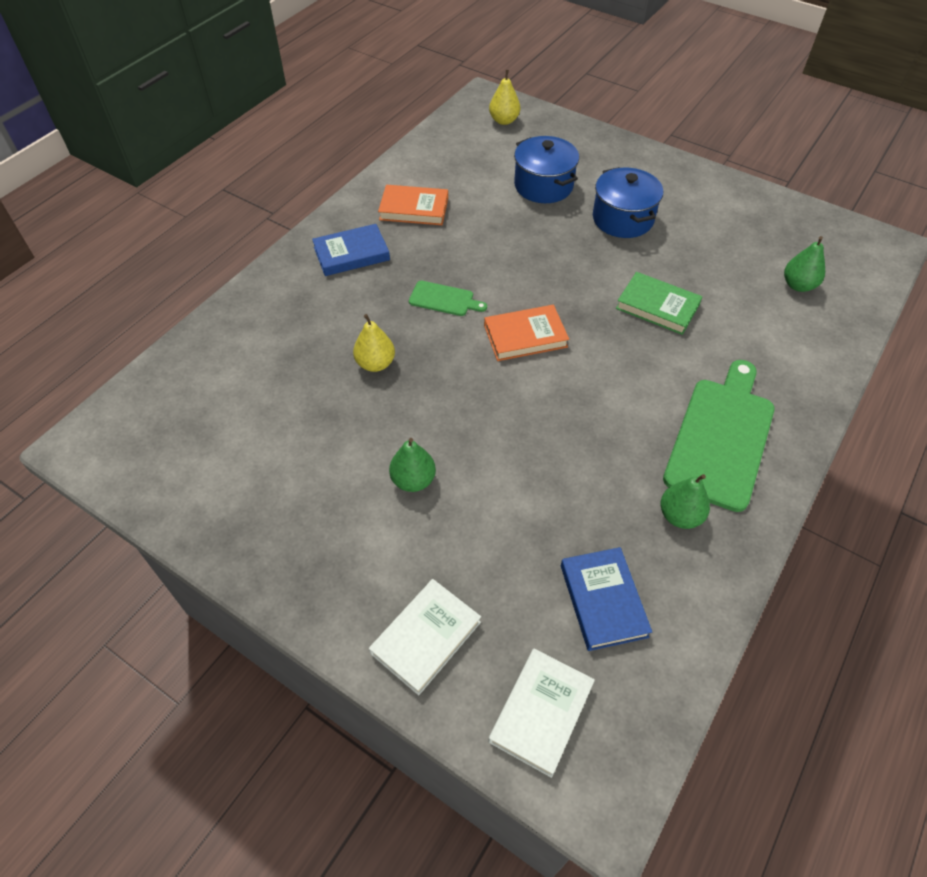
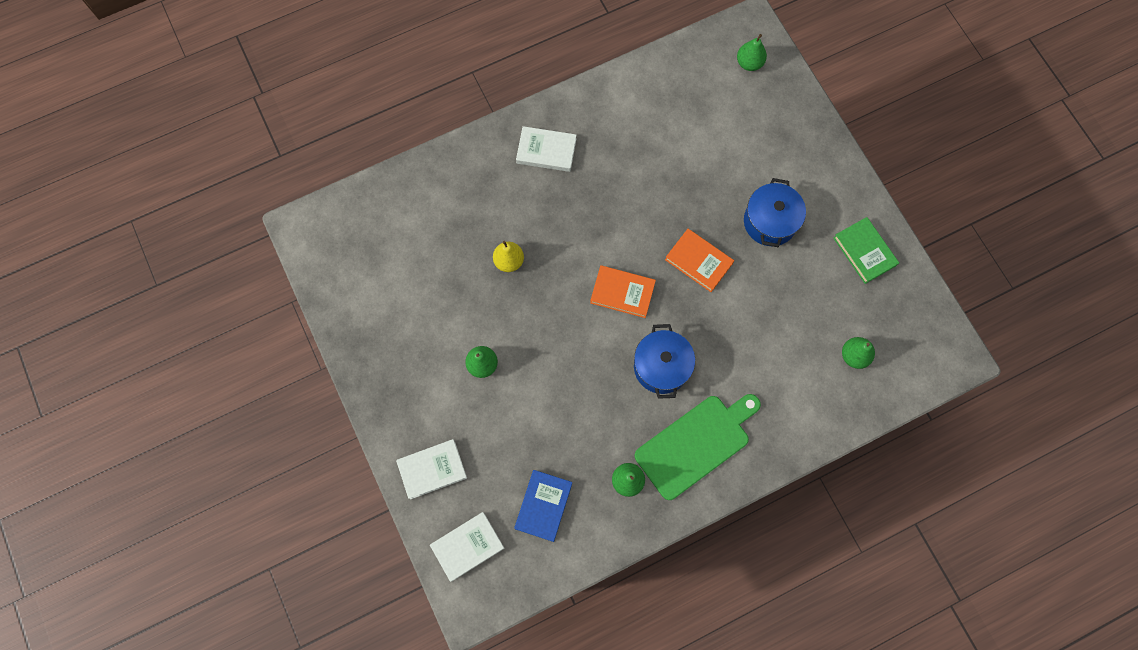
camera: 30 degrees right, 20 degrees up
(351, 253) = (546, 151): blue book -> white book
(414, 209) = (617, 128): orange book -> orange book (698, 261)
(444, 299) = (587, 229): green cutting board -> none
(504, 121) = (749, 63): yellow pear -> green pear
(543, 186) = (732, 155): blue pot -> blue pot (661, 367)
(657, 306) = (733, 318): green book -> green book (864, 251)

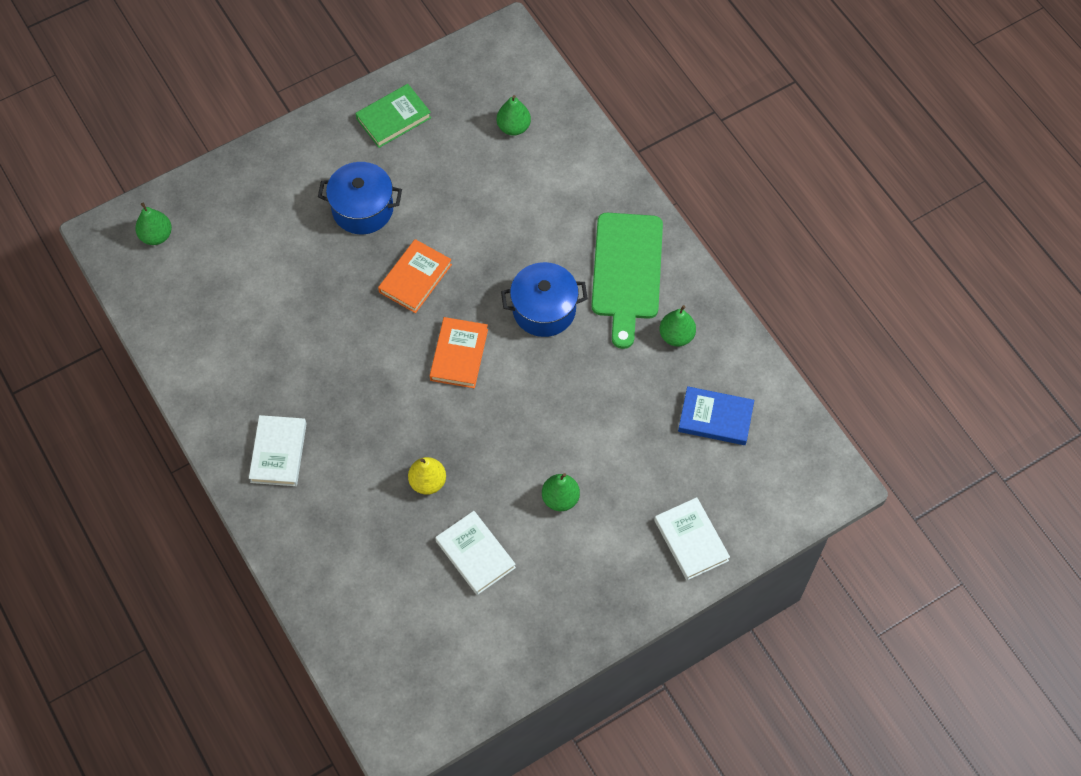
camera: 95 degrees left, 10 degrees down
(467, 546) = (772, 492): white book -> white book (475, 554)
(696, 444) = (627, 271): green cutting board -> green cutting board turned 135 degrees counterclockwise

